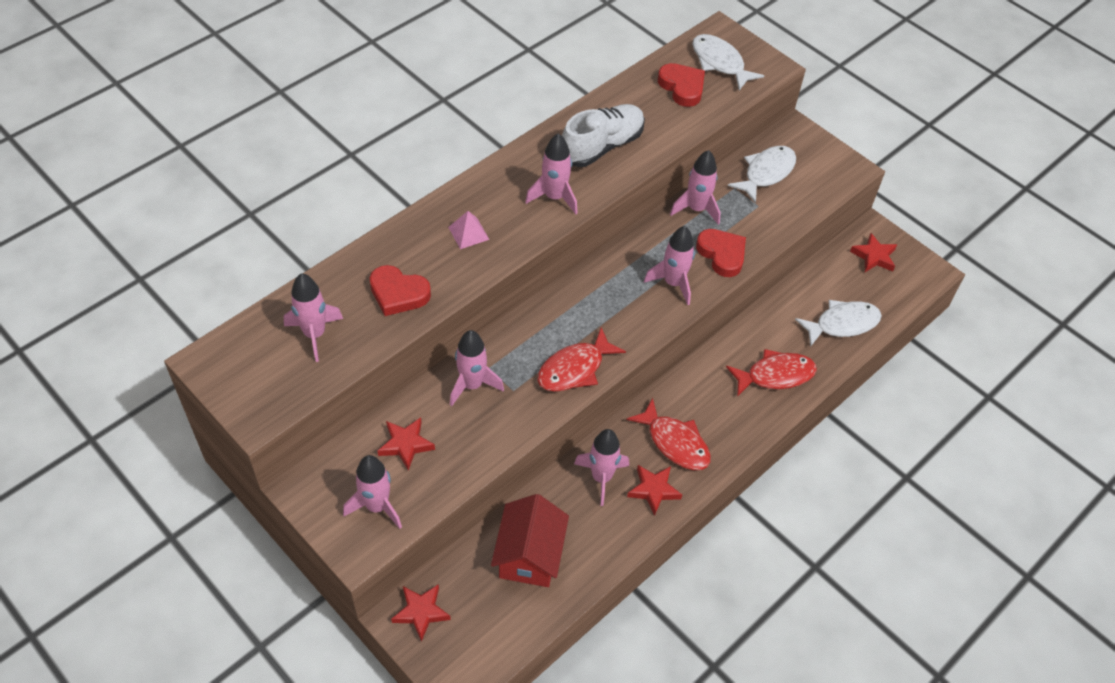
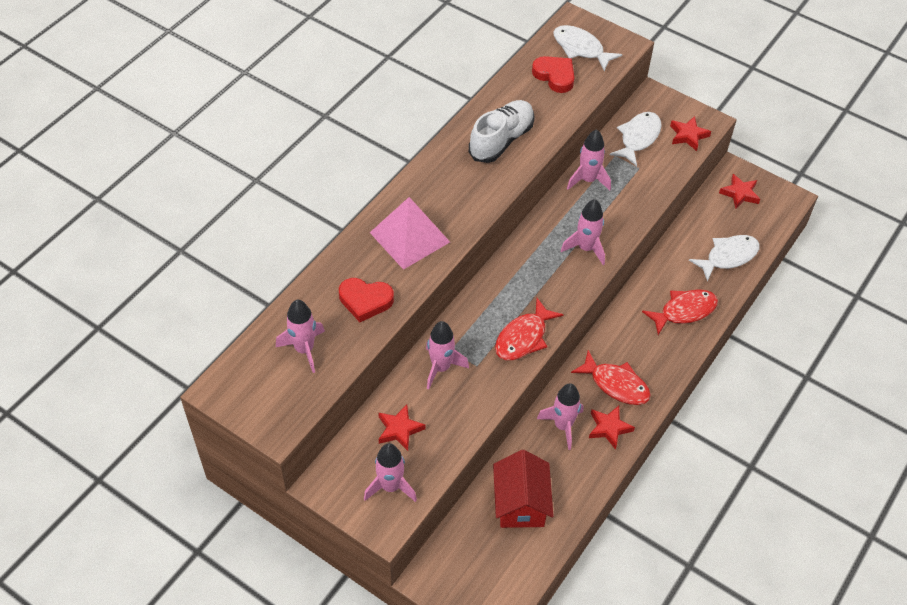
camera: 10 degrees left, 0 degrees up
(421, 612) = (443, 569): red star -> red star (688, 135)
(468, 233) = (409, 237): pink pyramid -> pink pyramid, size x2.09
(554, 197) = (474, 192): pink rocket -> none
(722, 254) = (620, 216): red heart -> none

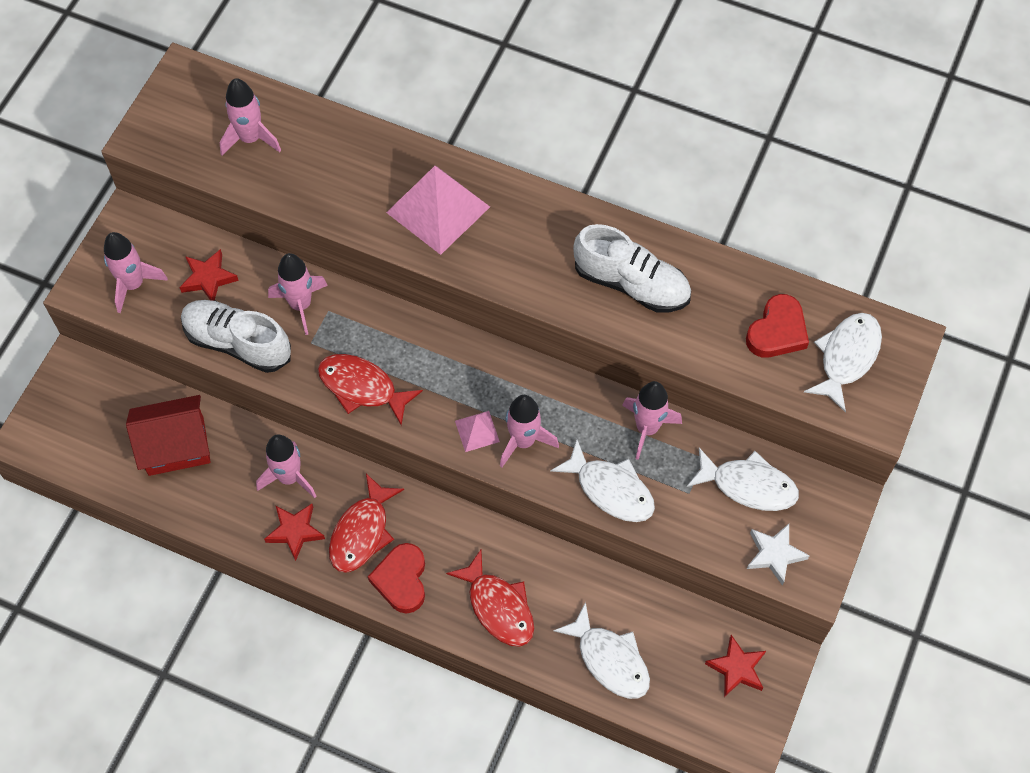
camera: 80 degrees right, 10 degrees up
(365, 301) = (330, 183): red heart -> red heart (401, 580)
(466, 415) = (237, 343): none -> white shoe
(573, 273) = (477, 431): none -> pink pyramid
(630, 207) = (610, 489): none -> white fish
(688, 135) = (774, 554): red star -> white star

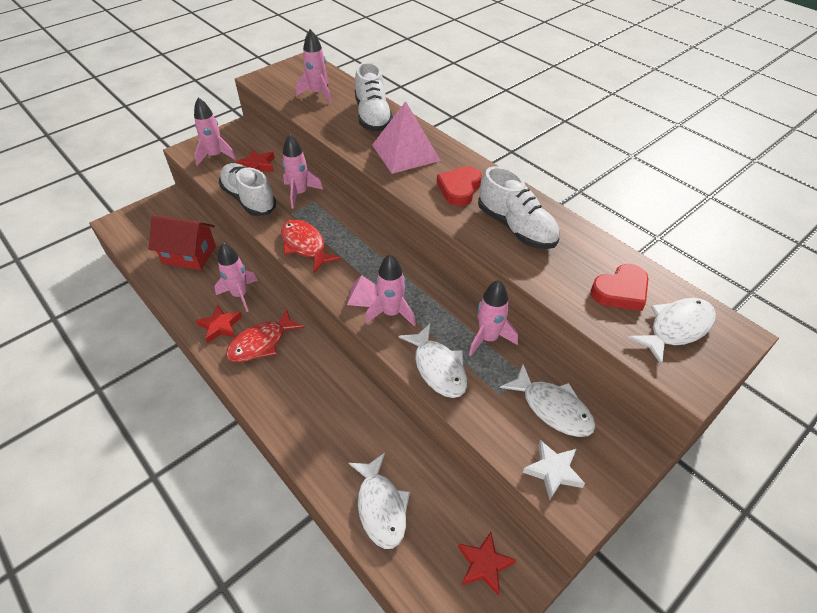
camera: 25 degrees right, 15 degrees down
(356, 156) = (373, 116): none -> white shoe
(401, 580) = (265, 383): red heart -> red heart (459, 189)
(498, 607) = (320, 429): red fish -> none

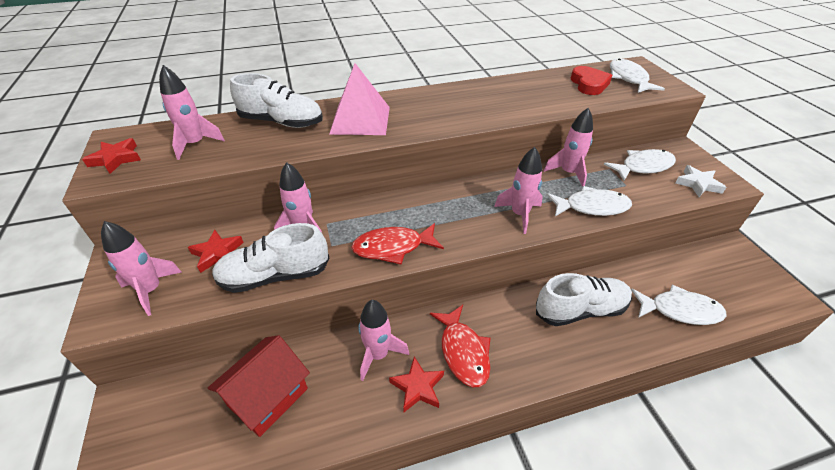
camera: 65 degrees left, 5 degrees down
(363, 295) = (489, 226): pink pyramid -> none
(459, 189) = (436, 109): red heart -> none
(484, 564) = (730, 266): red star -> red star (116, 159)
(516, 227) = (502, 99): white shoe -> white shoe (580, 310)

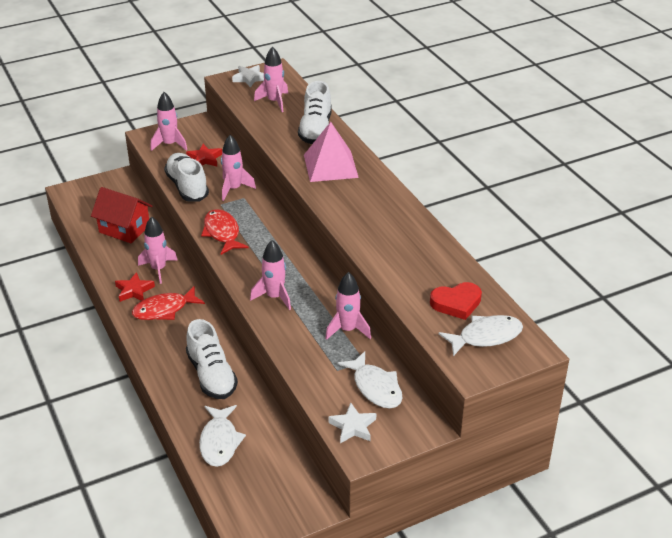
camera: 80 degrees right, 5 degrees down
(116, 159) = (249, 78): red star -> white star
(592, 207) = (295, 343): white fish -> none

